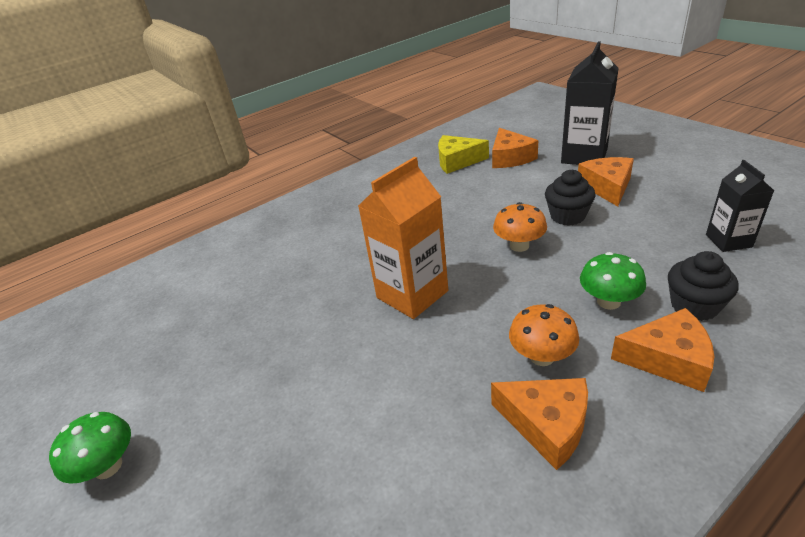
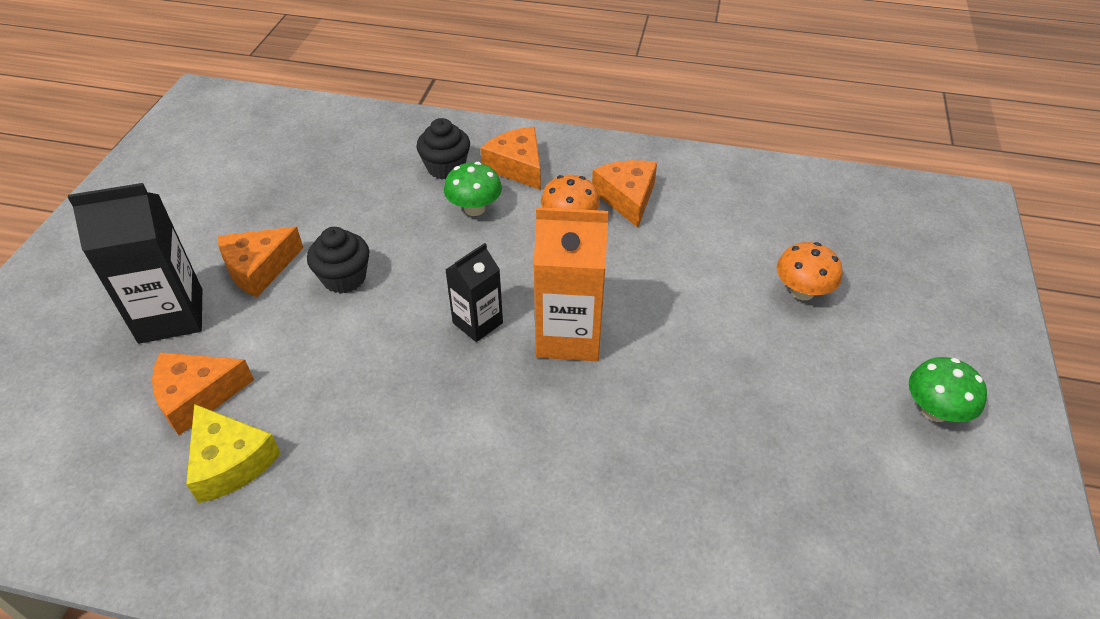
camera: 135 degrees left, 10 degrees up
(510, 158) = (197, 396): orange cheese -> orange cheese turned 150 degrees counterclockwise
(519, 245) = (427, 293): orange mushroom -> orange mushroom (802, 291)
(728, 241) = (335, 169): black carton -> black carton (477, 323)

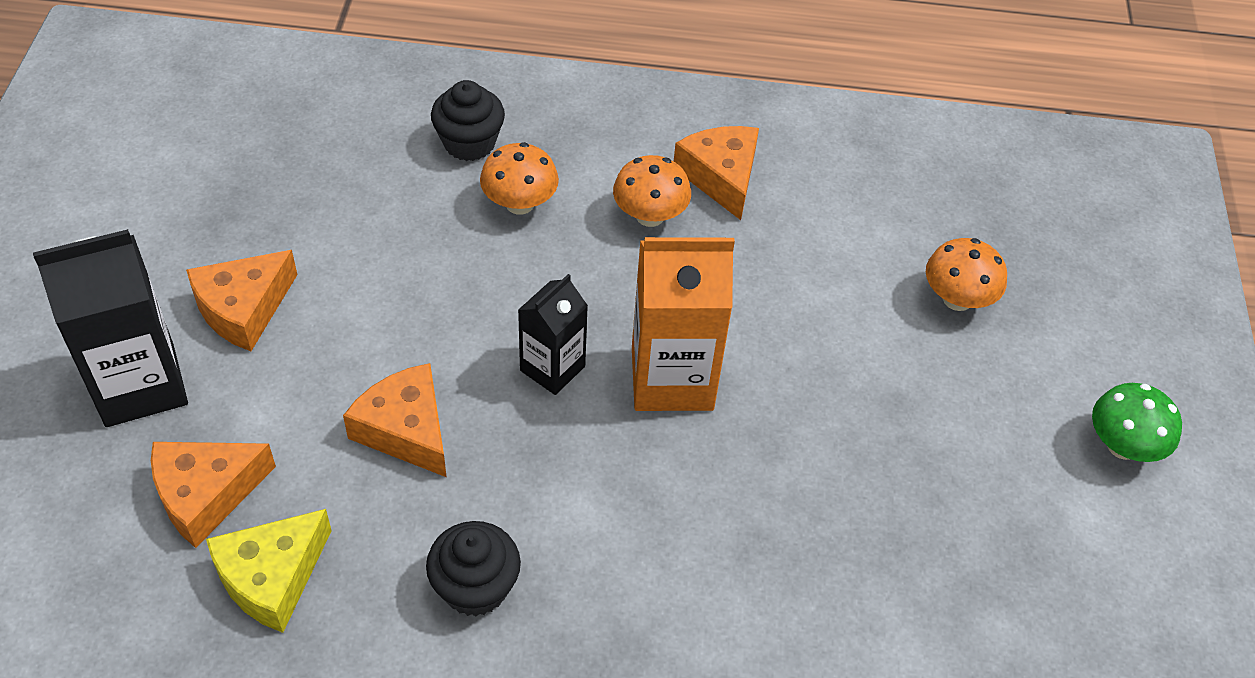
camera: 10 degrees left, 5 degrees up
(230, 462) = (272, 577): yellow cheese -> yellow cheese turned 90 degrees clockwise
(344, 278) = (363, 316): black cupcake -> black cupcake (475, 587)
(474, 209) = (519, 203): green mushroom -> orange mushroom
(517, 166) = (567, 136): orange cheese -> orange cheese (406, 430)

